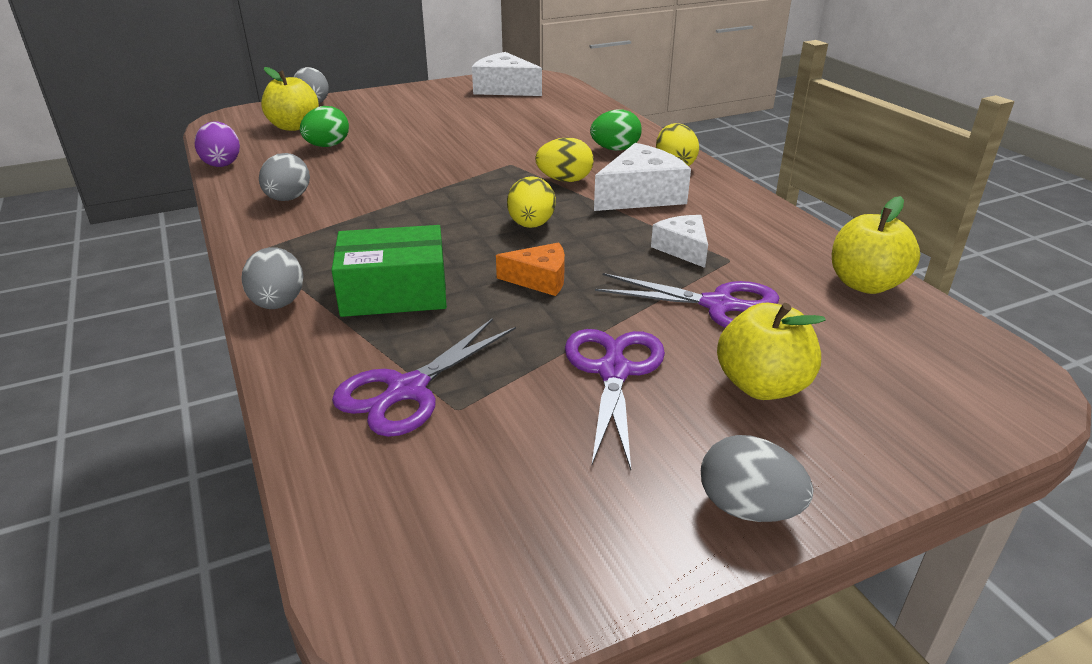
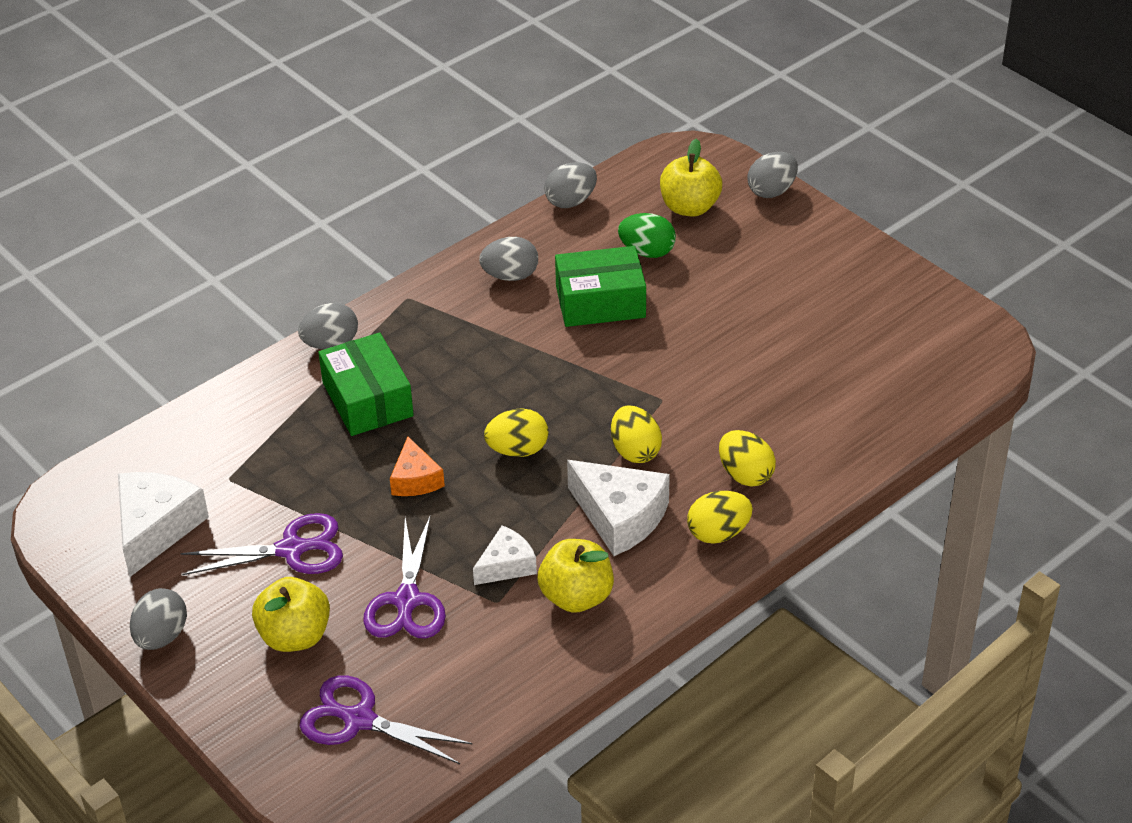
camera: 75 degrees right, 10 degrees up
(222, 163) = (571, 201): purple egg -> grey egg
(368, 169) = (600, 302): none -> green box
(406, 390) = (242, 447): purple scissors -> purple scissors (358, 719)
(504, 89) = (917, 330): white cheese -> white cheese (156, 528)
(615, 149) = (745, 475): green egg -> yellow egg
(865, 284) = (479, 702): yellow apple -> yellow apple (576, 597)

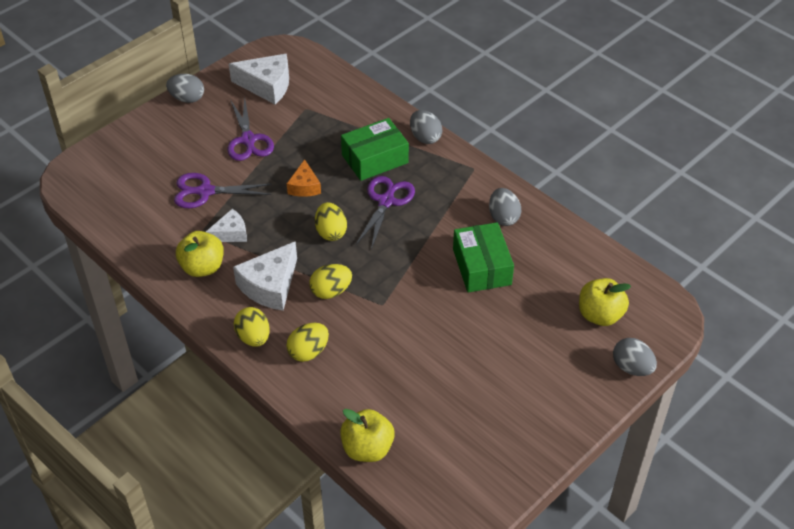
camera: 85 degrees right, 5 degrees up
(295, 636) = (182, 148): yellow apple -> yellow apple (367, 448)
(358, 719) = (120, 180): purple scissors -> purple scissors (386, 201)
(415, 479) = (304, 186): orange cheese -> orange cheese turned 75 degrees counterclockwise
(506, 565) = (231, 233): white cheese -> white cheese turned 75 degrees counterclockwise
(571, 201) = (593, 245): grey egg -> none
(647, 252) = (541, 291): green egg -> none

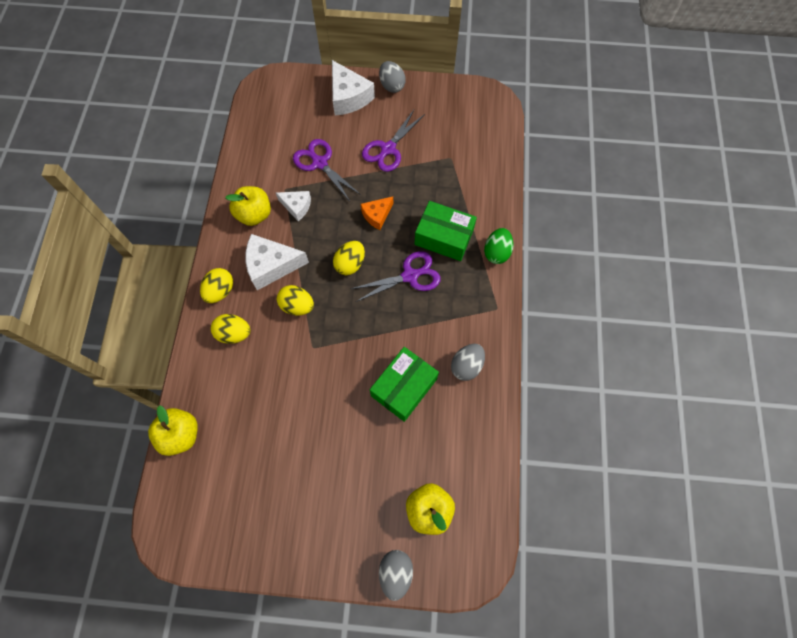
camera: 50 degrees right, 20 degrees up
(267, 86) = (449, 118): white cheese -> white cheese (348, 97)
(425, 137) = (496, 252): grey egg -> green egg

